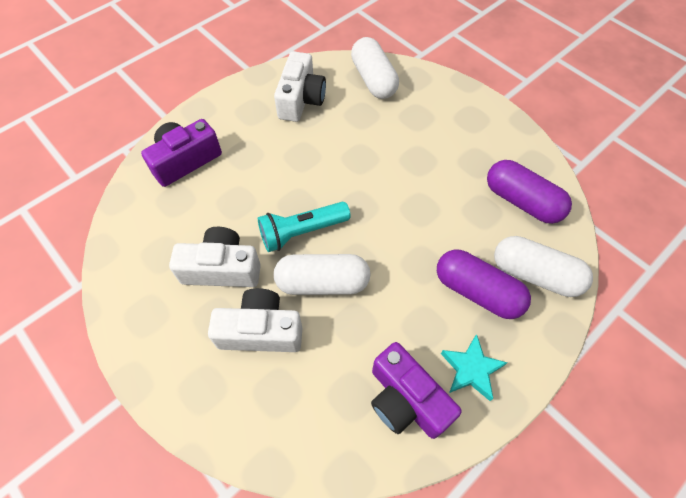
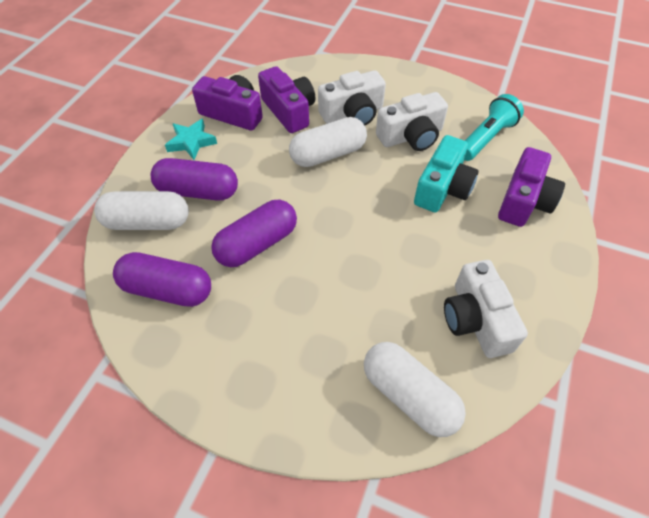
camera: 155 degrees right, 5 degrees down
(241, 199) = (443, 188): none -> turquoise camera
(302, 232) = (369, 182): turquoise flashlight -> turquoise flashlight (486, 138)
(333, 371) = (289, 111): none -> purple camera
(434, 212) = (257, 244): none -> purple capsule

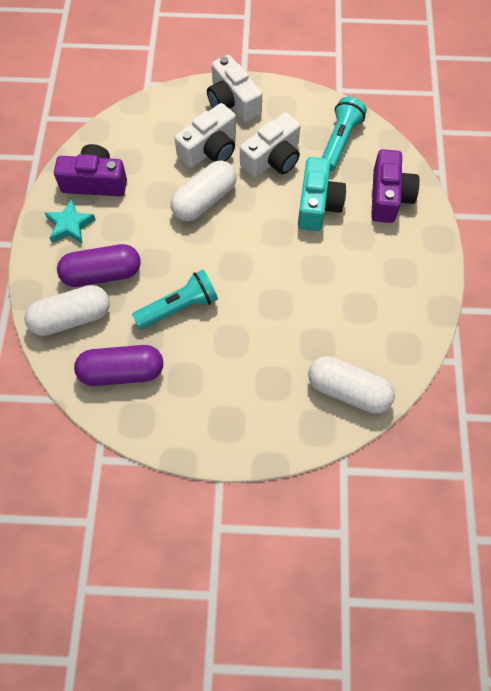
camera: 20 degrees left, 10 degrees up
(257, 244) = (179, 307): purple capsule -> turquoise flashlight
(289, 111) = (148, 163): purple camera -> none
(476, 320) = (379, 315): white camera -> white camera (232, 102)

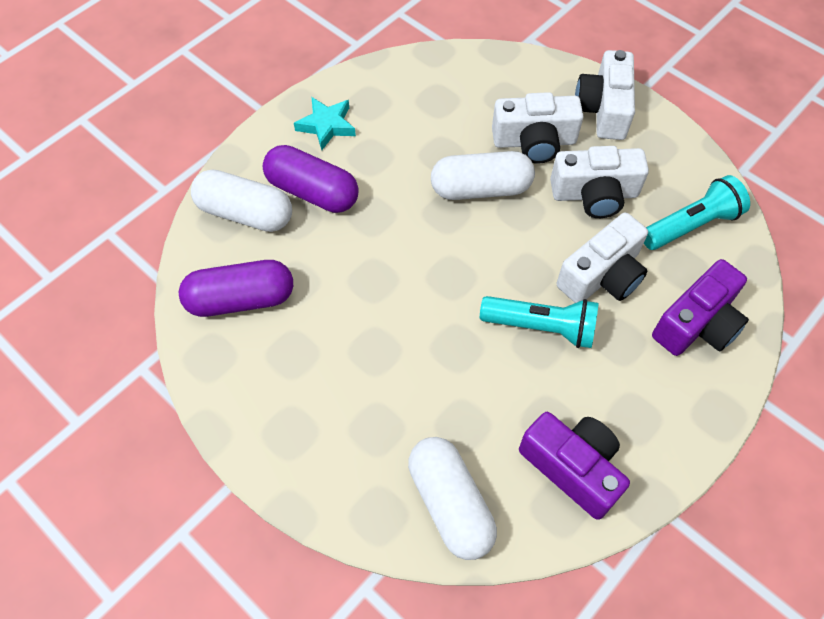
camera: 40 degrees right, 5 degrees down
(95, 182) = (388, 100): purple camera -> purple camera (572, 467)
(122, 372) = (241, 299): purple capsule -> purple capsule turned 45 degrees counterclockwise
(179, 307) = (354, 277): turquoise flashlight -> turquoise flashlight (541, 327)
(317, 204) = (602, 275): turquoise camera -> white camera

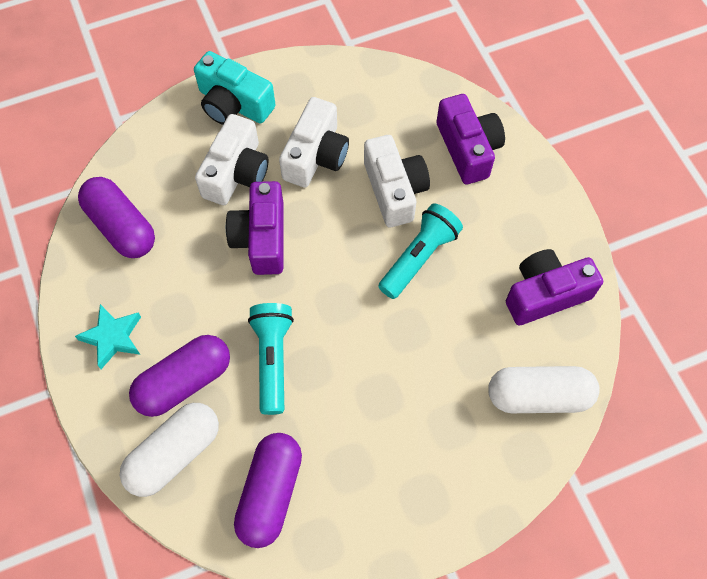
camera: 65 degrees left, 5 degrees up
(430, 86) = (121, 227): none -> purple capsule
(481, 188) = (261, 238): white capsule -> purple camera
(603, 109) = (234, 104): white camera -> turquoise camera
(691, 225) = (381, 105): turquoise flashlight -> turquoise flashlight (272, 359)

